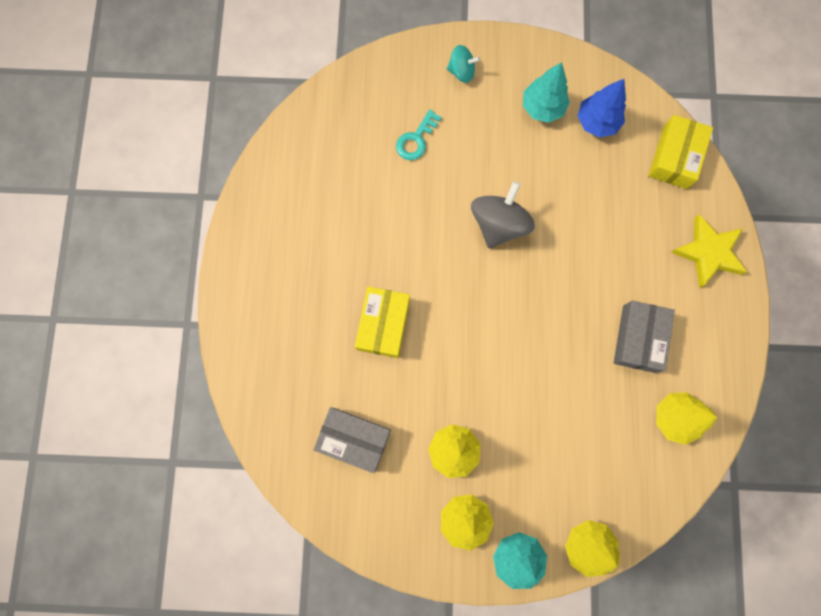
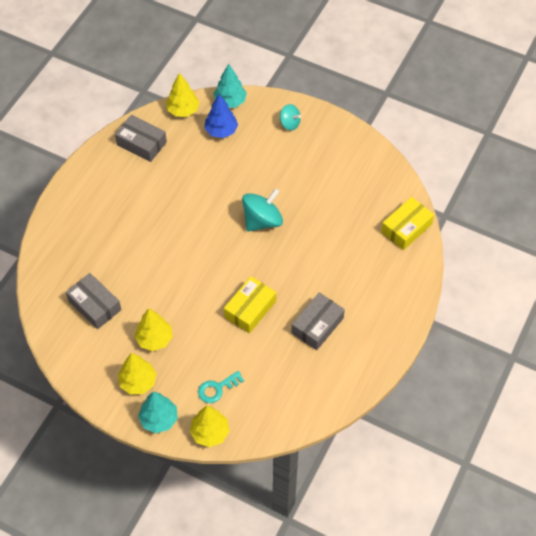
camera: 25 degrees right, 20 degrees down
(290, 181) = (141, 143): none -> grey box
(383, 324) = (152, 248): yellow box -> yellow box (250, 309)
(416, 140) = (236, 151): turquoise key -> turquoise key (217, 389)
(498, 224) = (262, 220): grey spinning top -> turquoise spinning top
(542, 107) = (332, 164): turquoise tree -> turquoise tree (230, 101)
(597, 122) = (364, 187): blue tree -> blue tree (221, 131)
(674, 417) = (314, 383): yellow tree -> yellow tree (183, 110)
(708, 252) = (396, 294): yellow star -> none

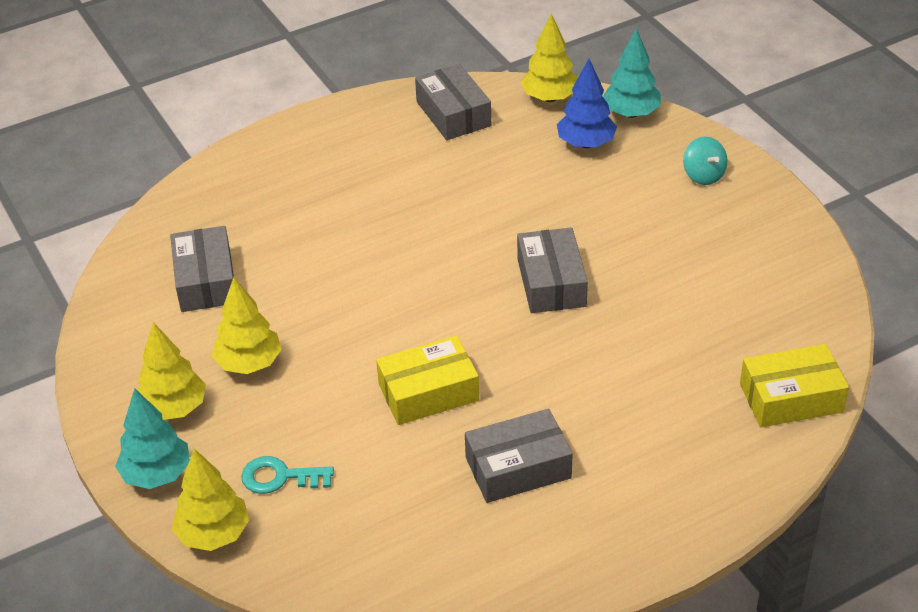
camera: 35 degrees right, 15 degrees down
(262, 220) = (551, 282): turquoise spinning top -> grey box

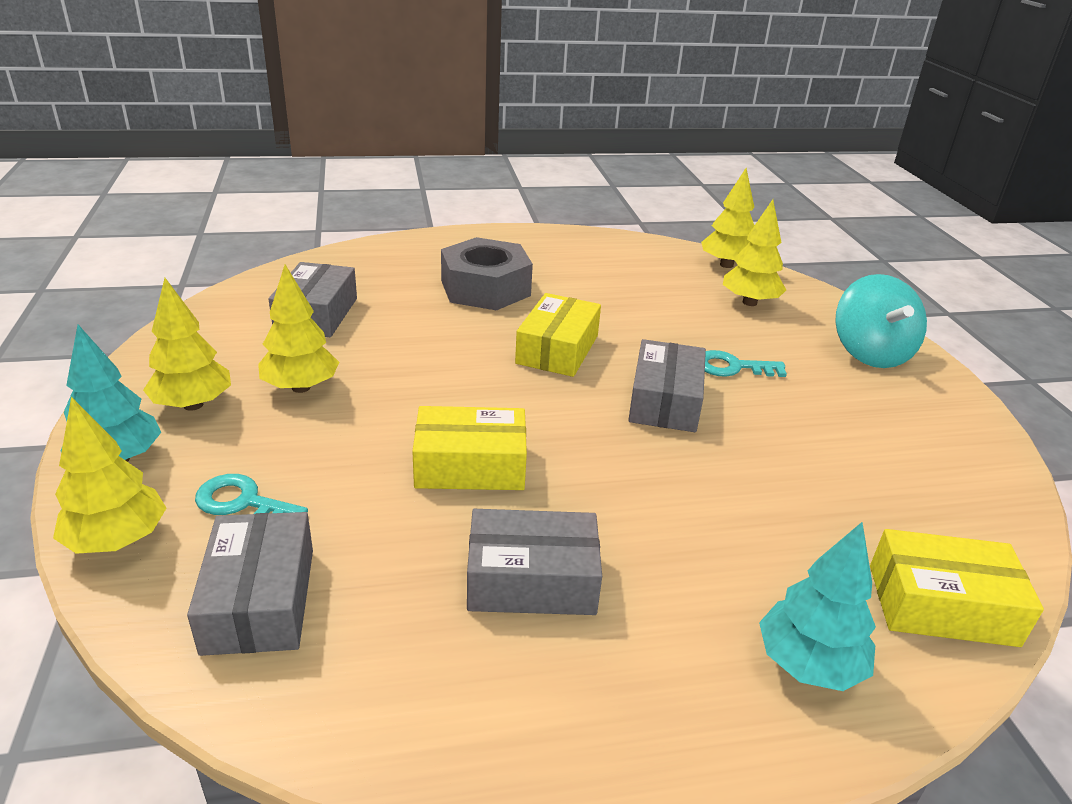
camera: 15 degrees right, 10 degrees down
(340, 200) = (485, 288): none -> grey nut
(440, 254) = (557, 349): none -> yellow box
(453, 114) = (628, 256): grey box -> grey box (259, 600)
(585, 143) = (749, 302): blue tree -> yellow tree
(594, 228) = (732, 367): none -> turquoise key
(631, 113) = (804, 291): turquoise tree -> turquoise tree (808, 665)
(703, 175) = (870, 353): turquoise spinning top -> turquoise spinning top, size x1.75

